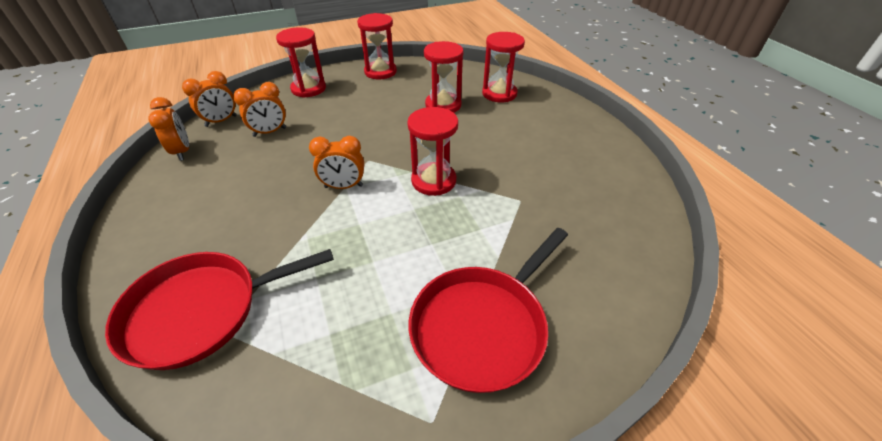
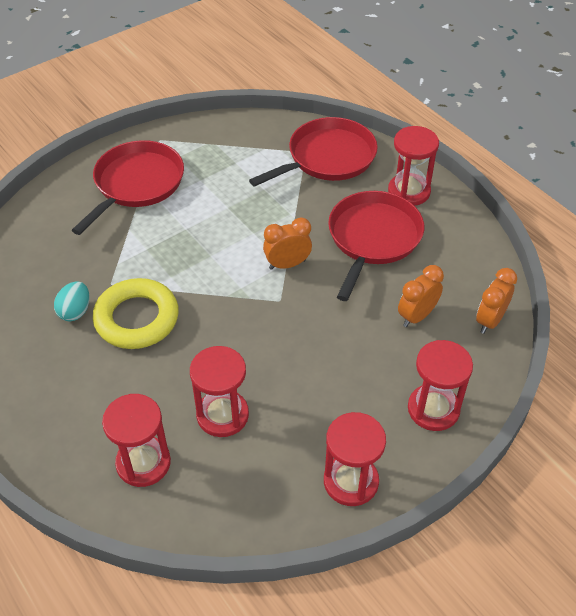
camera: 165 degrees right, 5 degrees up
(182, 152) = (483, 270): orange clock -> none
(245, 195) = (373, 238): none -> red pan
(433, 181) = (200, 288): red hourglass -> red hourglass (409, 191)
(496, 168) = (137, 318): none -> yellow ring
(554, 182) = (75, 311): none -> turquoise egg

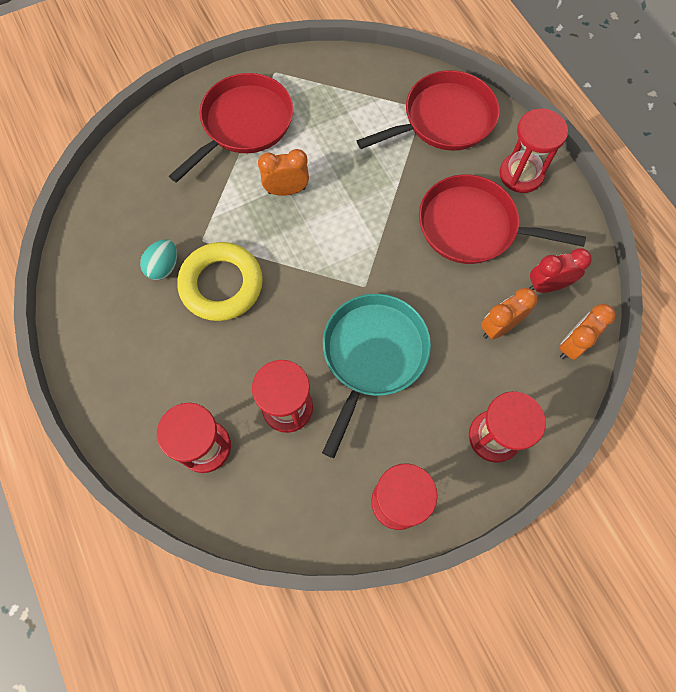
camera: 10 degrees right, 20 degrees up
(287, 264) = (379, 244): orange clock -> orange clock (286, 190)
(299, 357) = (372, 354): none -> turquoise pan
(373, 238) = (472, 226): red pan -> red pan turned 105 degrees counterclockwise
(454, 276) = (547, 285): none -> red clock

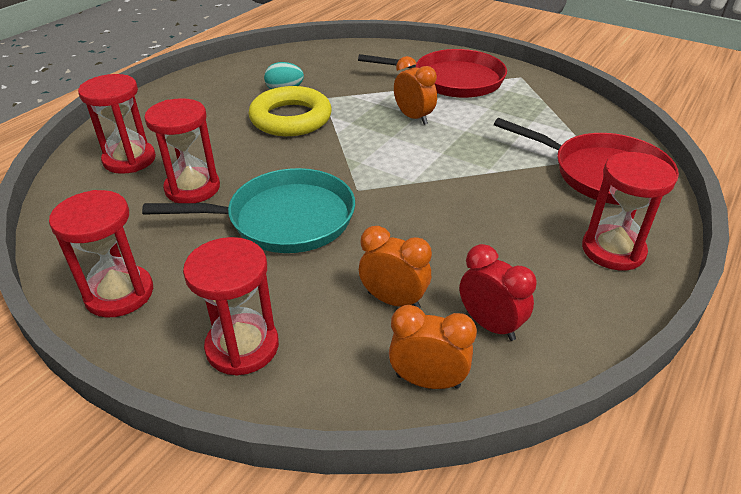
camera: 60 degrees right, 30 degrees down
(472, 226) = (501, 236): red pan -> none

